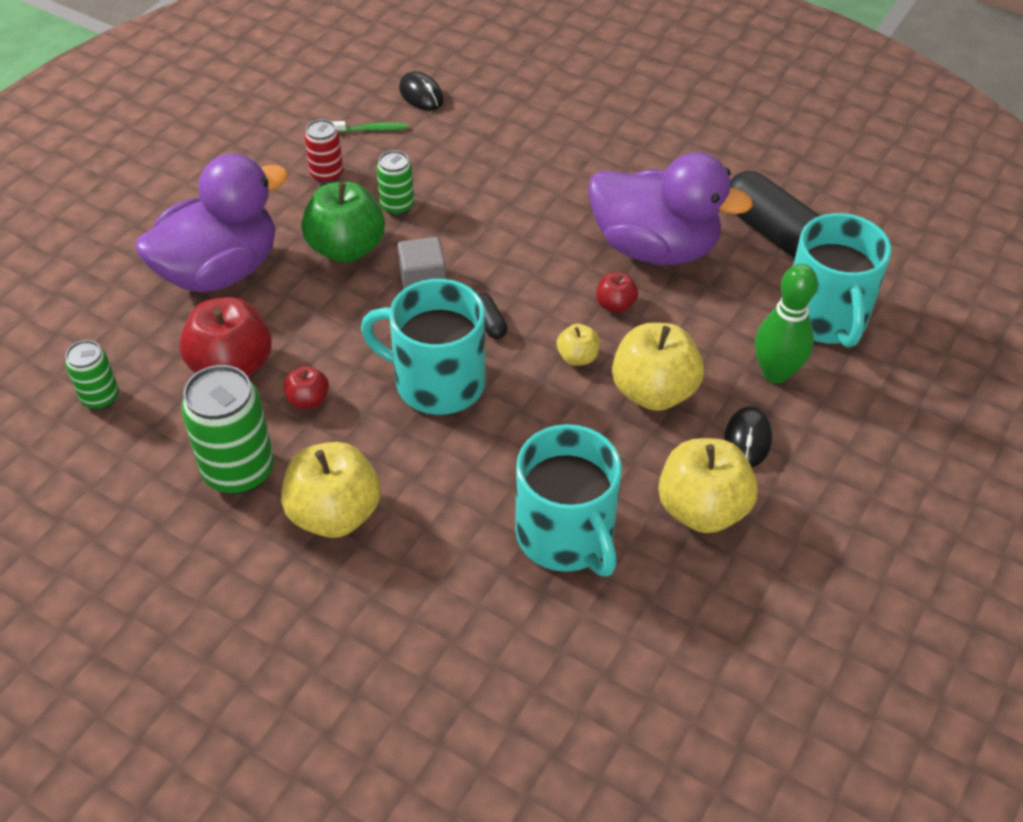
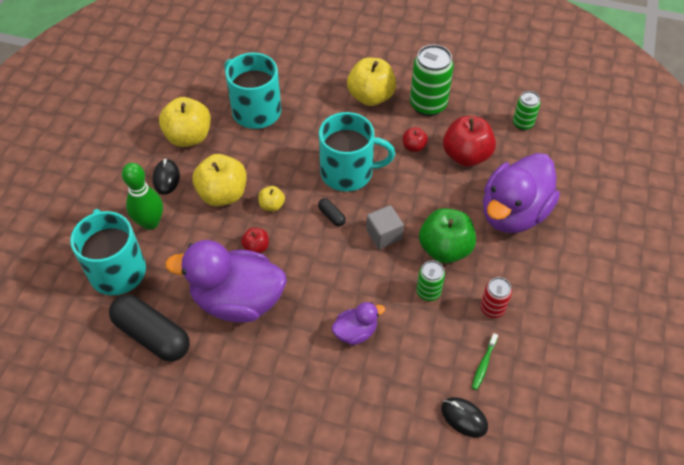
camera: 165 degrees right, 5 degrees up
(372, 130) = (483, 364): green toothbrush -> green toothbrush turned 45 degrees counterclockwise
(509, 186) = (355, 332): none -> purple duck

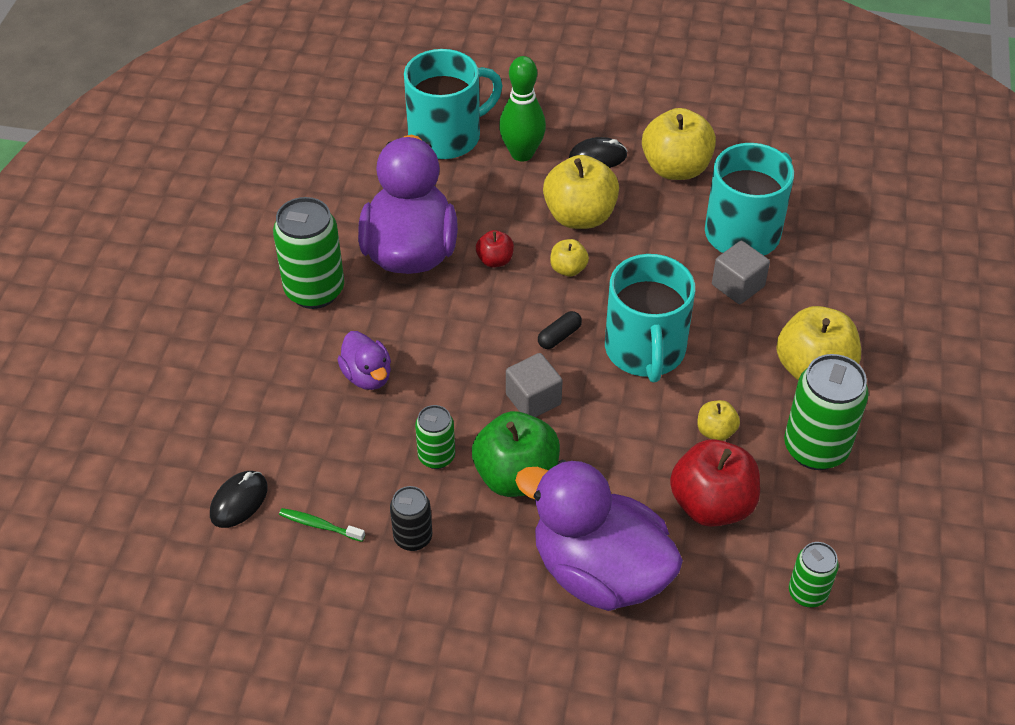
camera: 85 degrees right, 5 degrees down
(152, 335) = (357, 181): black capsule -> none
(267, 367) = (314, 291): none -> green can
(300, 120) = (738, 285): none -> grey cube
(414, 146) = (716, 431): red apple -> yellow apple
(492, 308) = (413, 537): red can -> black can

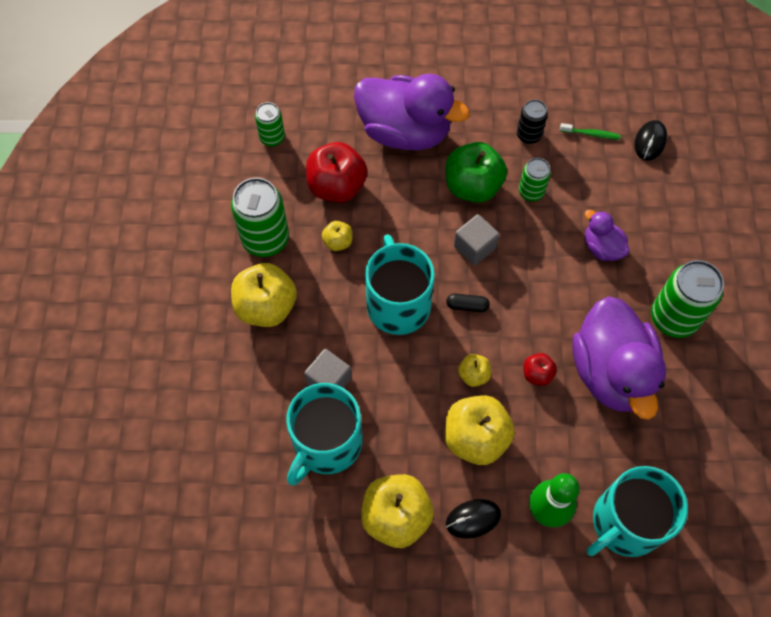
camera: 170 degrees right, 15 degrees up
(559, 336) = (467, 306): black capsule -> black capsule turned 60 degrees clockwise

